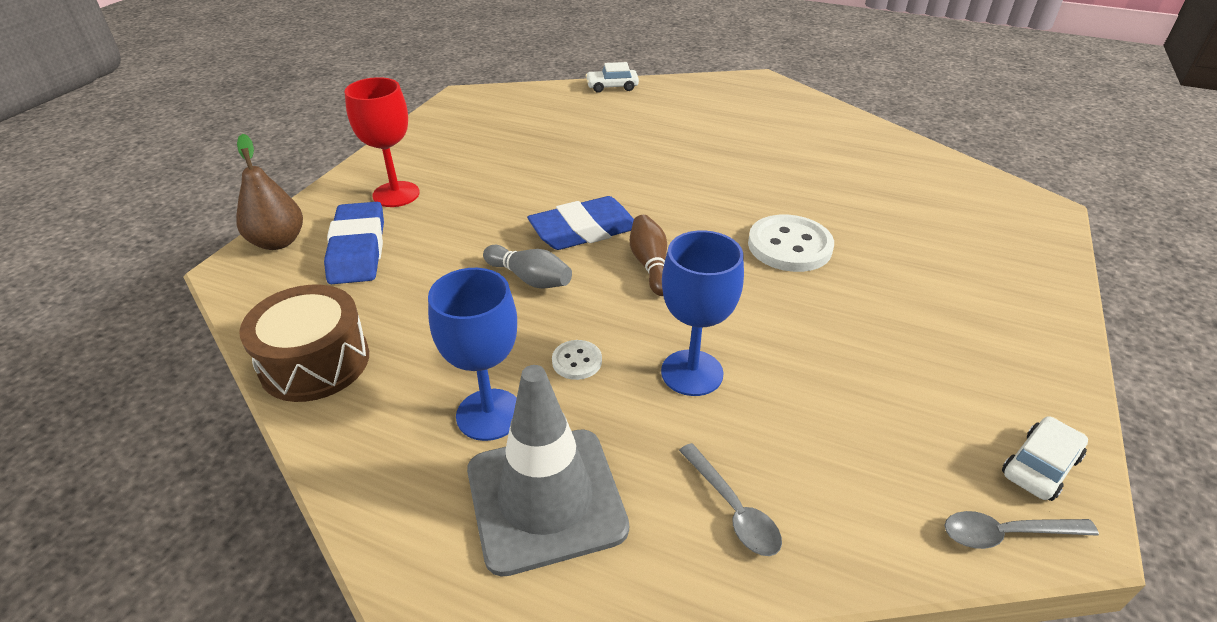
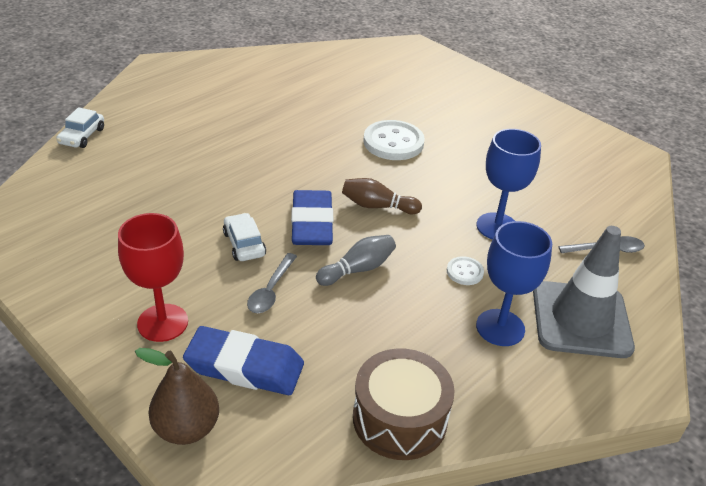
camera: 70 degrees left, 0 degrees up
(1006, 534) = (640, 173): grey spoon -> grey spoon (271, 290)
(1040, 466) = (605, 145): white car -> white car (244, 244)

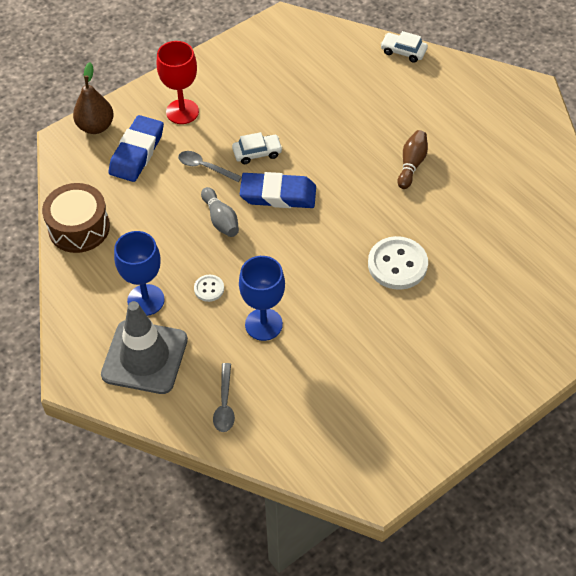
camera: 100 degrees right, 15 degrees up
(377, 206) = (298, 240): brown bowling pin -> brown bowling pin (411, 164)

